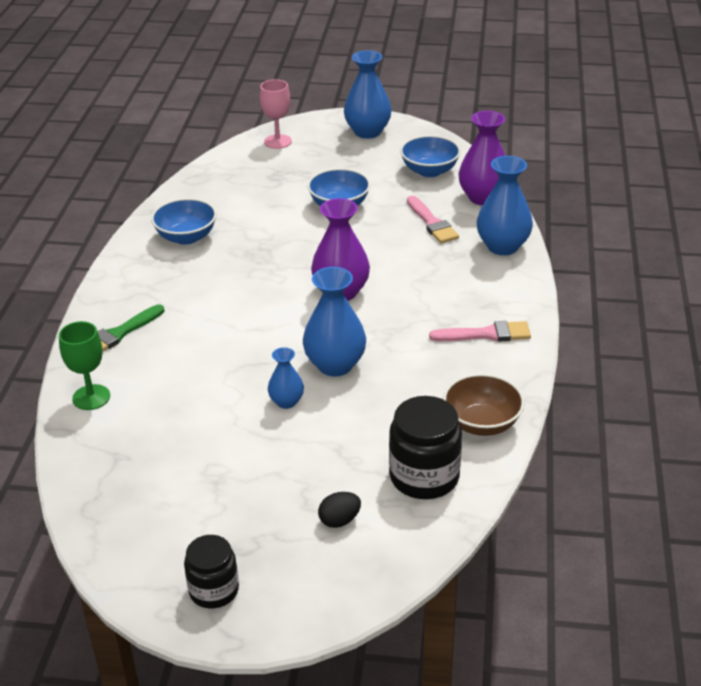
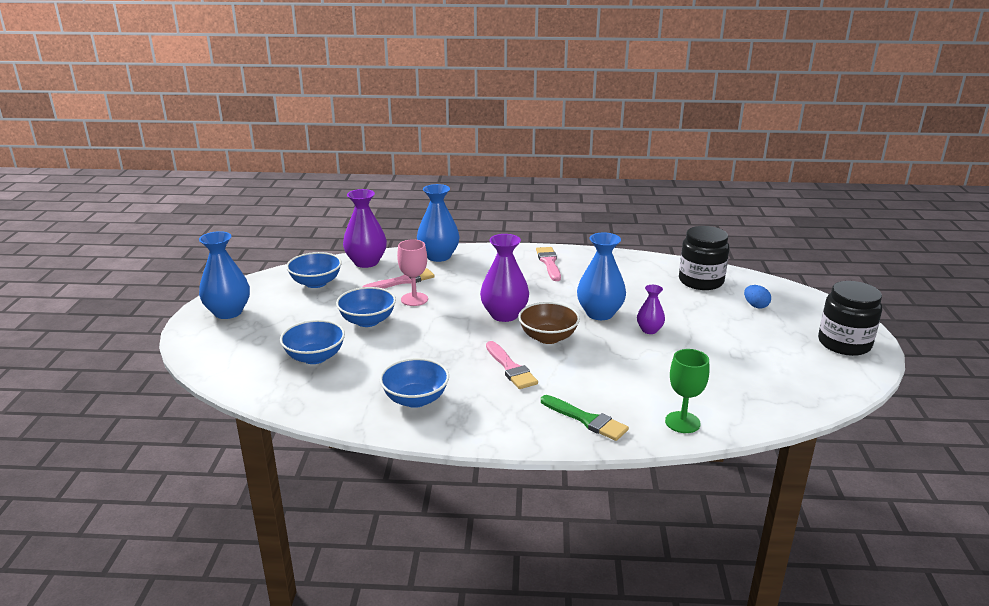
camera: 95 degrees left, 10 degrees down
(214, 590) = (844, 343): black jar -> black jar, size x1.53
(225, 292) = (511, 368): none -> pink brush
(273, 182) = (315, 357): none -> blue bowl
(277, 141) = (226, 360): pink goblet -> pink goblet (414, 299)
(286, 402) = (649, 330): blue vase -> purple vase
(339, 520) = (755, 306): black egg -> blue egg
(482, 423) = (642, 265): brown bowl -> brown bowl (548, 337)

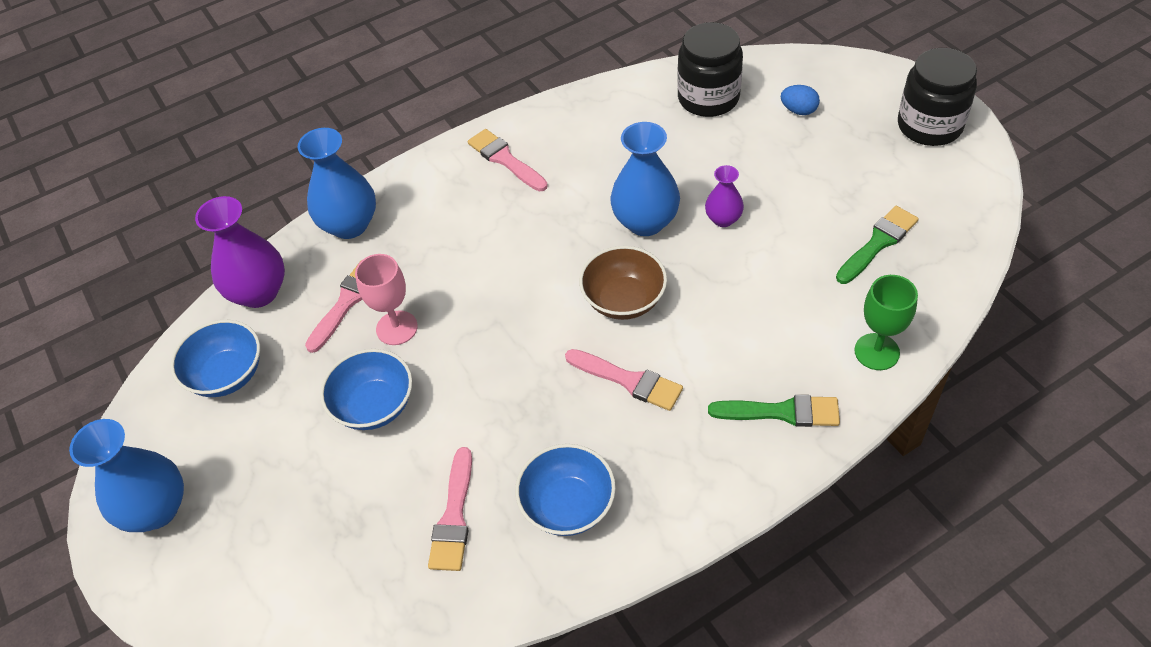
camera: 30 degrees left, 25 degrees up
(315, 357) = (370, 515): blue bowl -> none
(353, 376) = (454, 517): none -> pink brush
(504, 315) = (537, 290): purple vase -> none
(742, 378) = (878, 243): none -> green brush

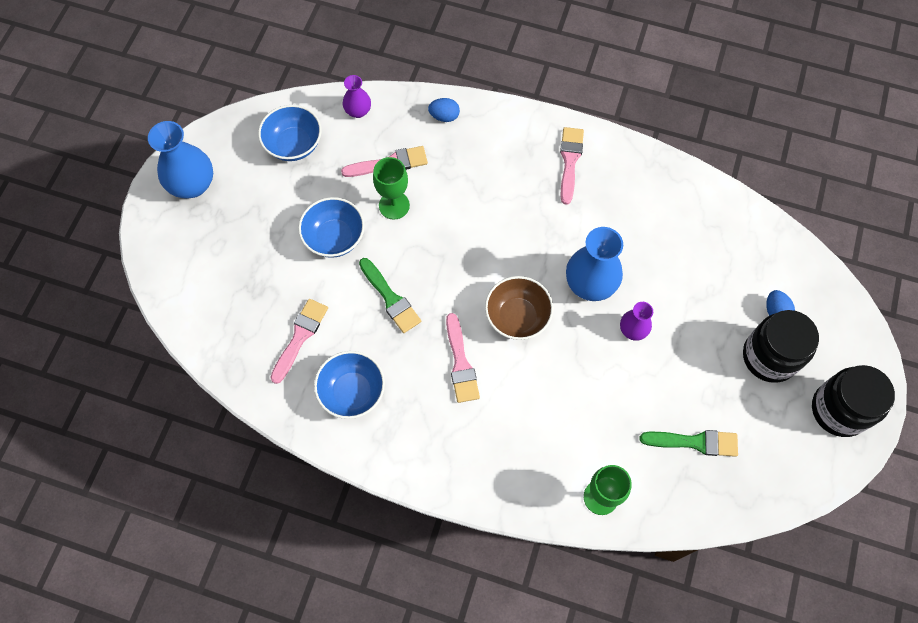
camera: 45 degrees right, 15 degrees up
(259, 292) = (358, 111): purple vase -> purple vase, size x0.55
(350, 225) = (444, 116): blue vase -> blue egg
(397, 328) = (394, 205): pink goblet -> green goblet
(454, 517) = (300, 337): pink brush -> pink brush turned 150 degrees clockwise
(708, 98) = (735, 244): black jar -> black jar (769, 356)
(782, 412) = (508, 468): green brush -> green brush (390, 298)

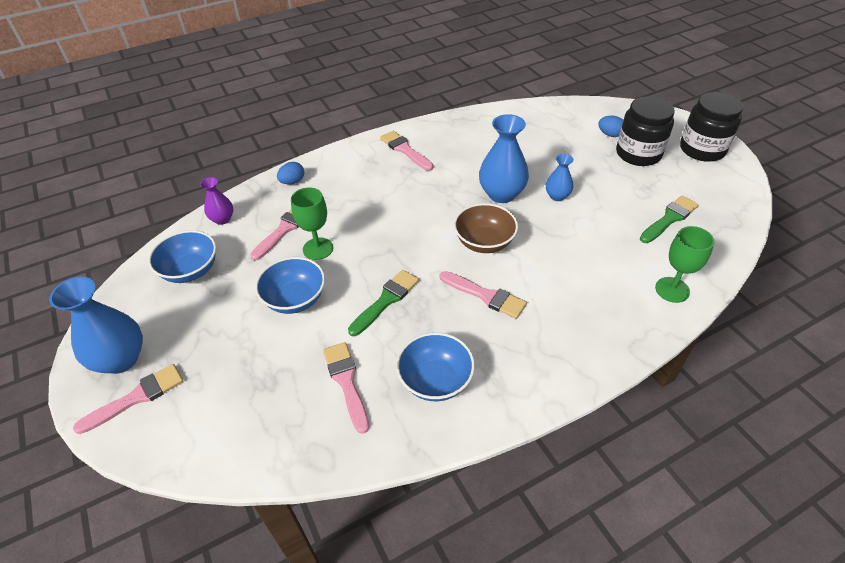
camera: 45 degrees left, 20 degrees down
(178, 225) = (136, 397): none -> pink brush
(390, 298) = (386, 300): green brush -> green brush turned 60 degrees counterclockwise
(633, 330) = (557, 196): purple vase -> blue vase

